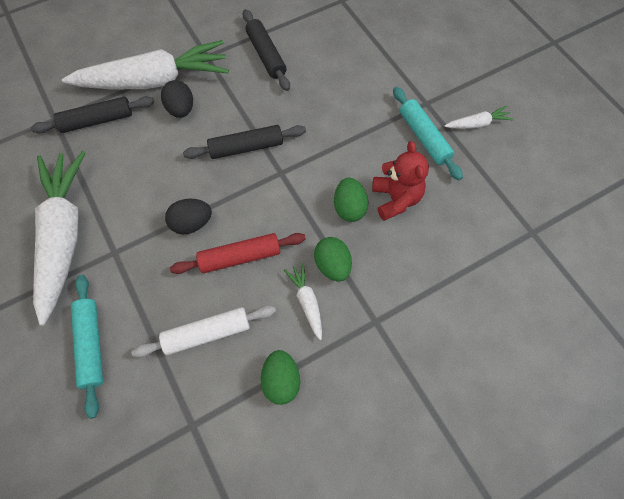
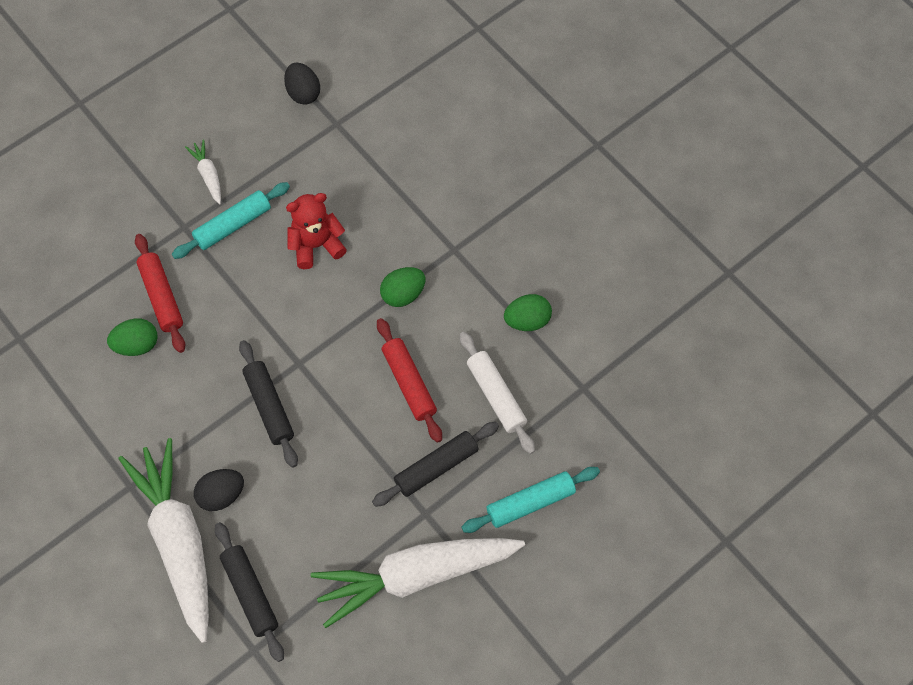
camera: 100 degrees left, 0 degrees up
(191, 223) = (377, 441): black egg -> black egg (303, 93)
(266, 55) = (124, 413): black rolling pin -> black rolling pin (436, 467)
(307, 302) = (446, 311): white carrot -> none
(349, 208) = (334, 288): green egg -> green egg (137, 345)
(361, 84) = (161, 297): none -> red rolling pin

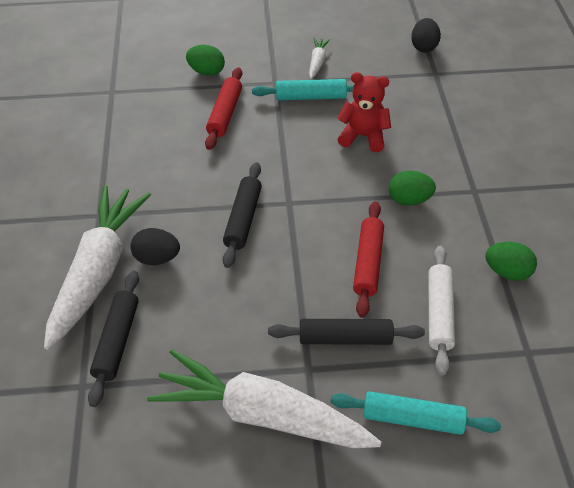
camera: 35 degrees right, 15 degrees down
(137, 345) = (183, 133): green egg -> green egg (206, 72)

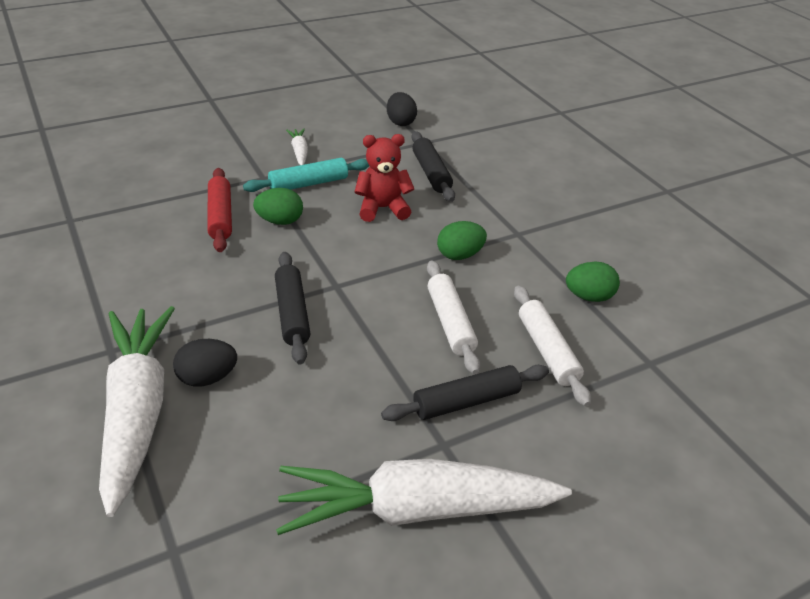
camera: 25 degrees left, 10 degrees down
(117, 341) = (198, 483): black rolling pin -> black rolling pin (431, 173)
(206, 72) = (179, 181): green egg -> green egg (280, 221)
(368, 263) = (450, 322): red rolling pin -> white rolling pin
(412, 419) = (579, 460): turquoise rolling pin -> none

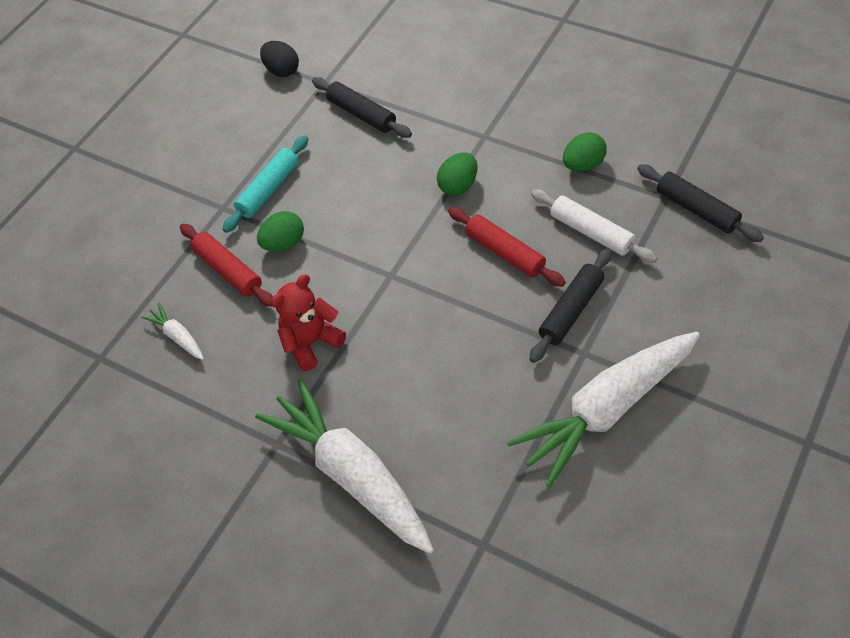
camera: 25 degrees left, 15 degrees up
(207, 378) = (374, 415): black egg -> none
(292, 313) = (381, 321): black rolling pin -> black rolling pin (696, 209)
(299, 152) = (225, 160): white carrot -> white carrot (178, 336)
(382, 208) = (356, 177): red teddy bear -> red teddy bear (311, 342)
(450, 322) = (505, 252): white rolling pin -> red rolling pin

